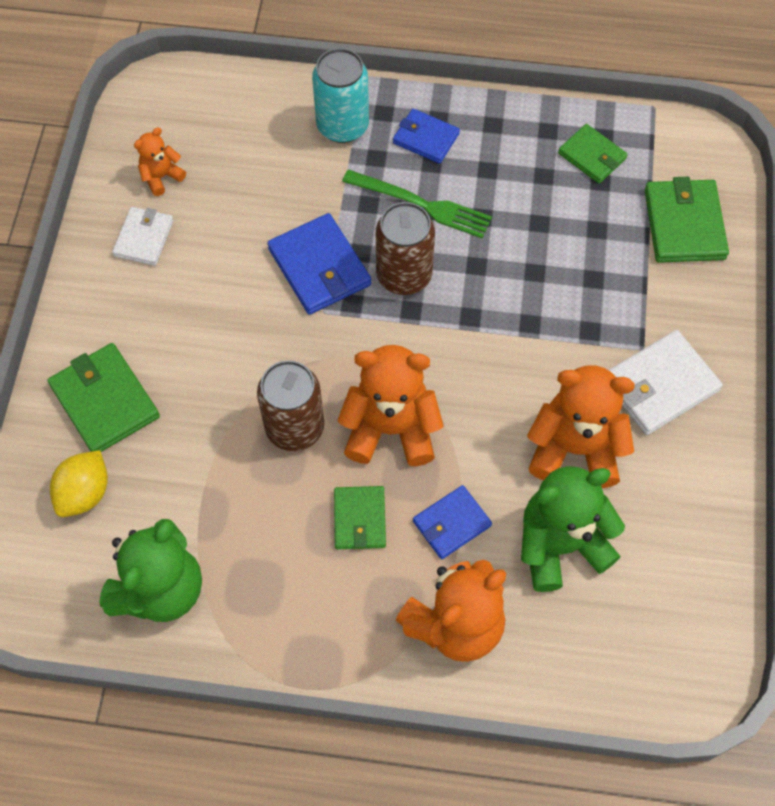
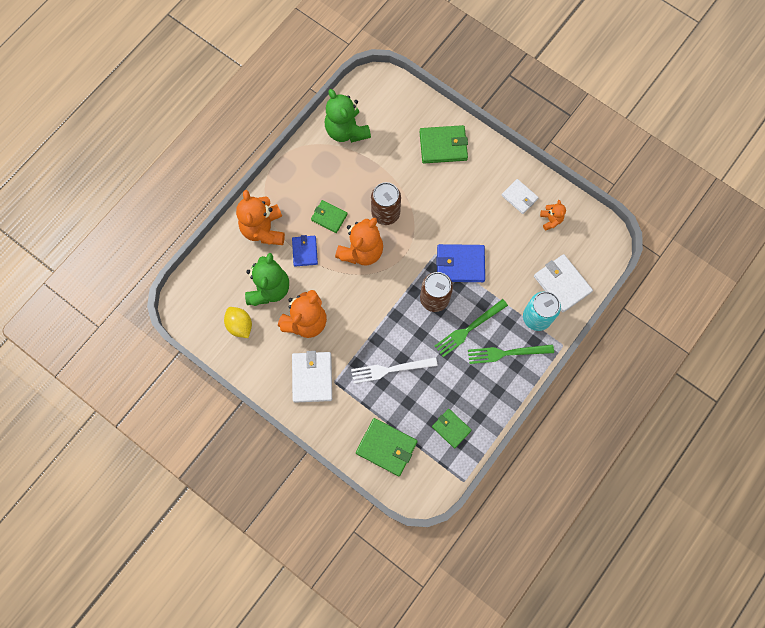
camera: 120 degrees right, 10 degrees up
(85, 493) = (404, 121): yellow lemon -> yellow lemon (240, 325)
(265, 117) = (562, 284): none -> white wallet
(425, 138) = (507, 353): blue wallet -> green fork
(563, 278) = (391, 369): none -> white fork
(592, 156) = (451, 428): green wallet -> green wallet turned 60 degrees clockwise

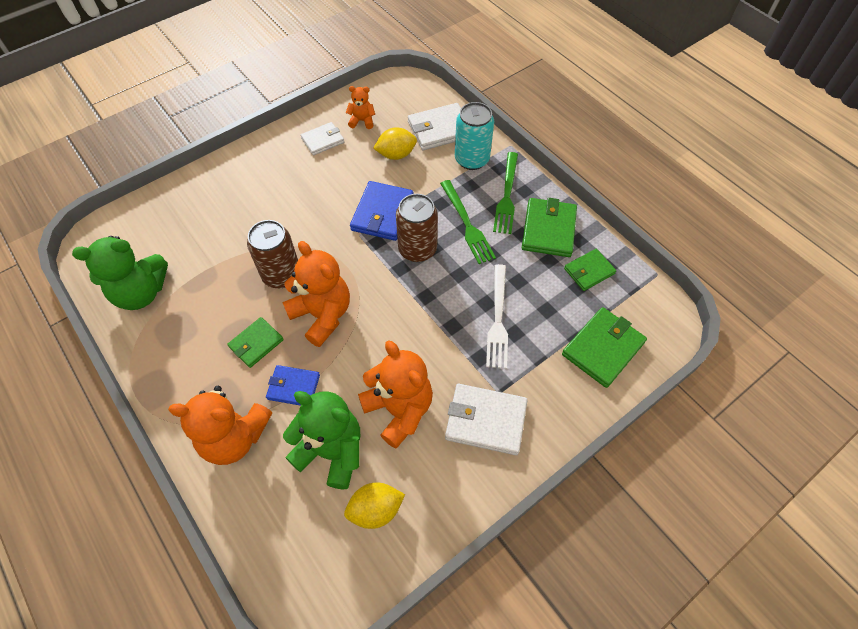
camera: 75 degrees left, 15 degrees down
(443, 146) = (222, 194): green wallet -> green wallet (548, 229)
(522, 257) = (396, 154): none -> yellow lemon

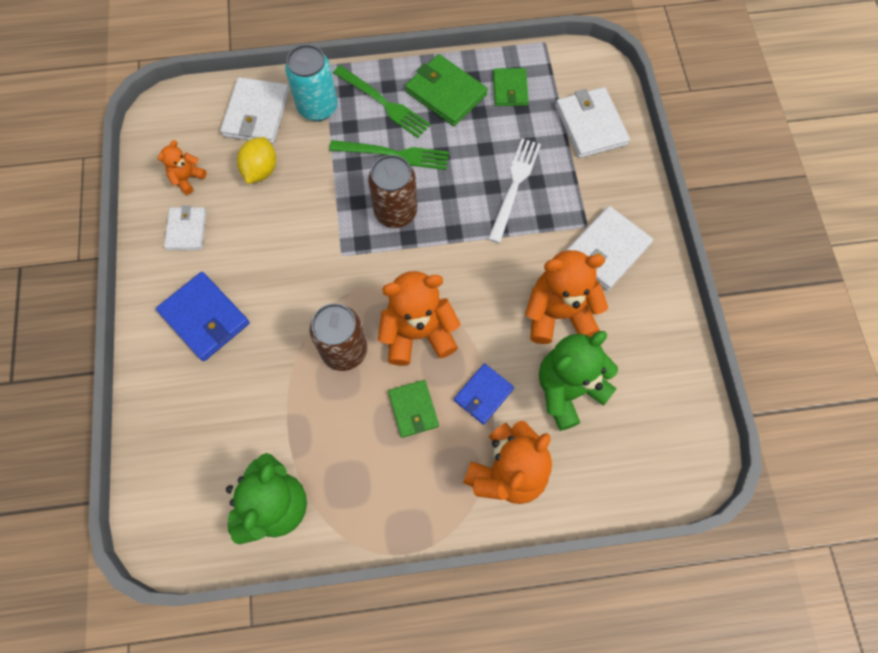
camera: 60 degrees left, 10 degrees up
(375, 510) = (641, 378): yellow lemon -> none
(382, 213) = (329, 221): blue wallet -> blue wallet (205, 318)
(498, 319) = (514, 186): white fork -> white fork turned 105 degrees counterclockwise
(603, 348) = (590, 125): green wallet -> white wallet

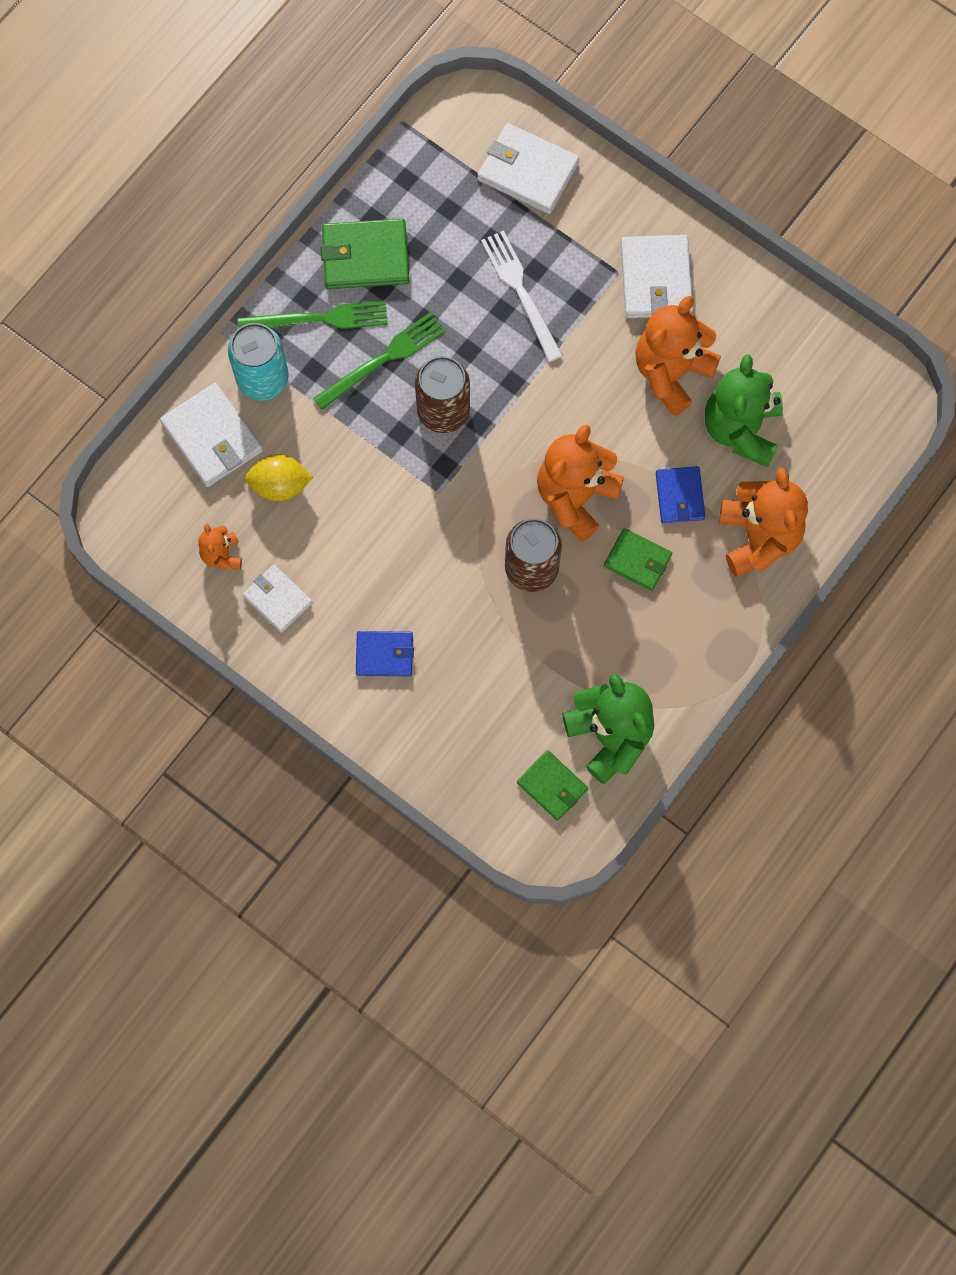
camera: 45 degrees left, 5 degrees up
(205, 318) = (384, 654): blue wallet -> blue wallet, size x0.64
(261, 170) = (280, 485): yellow lemon -> yellow lemon turned 60 degrees counterclockwise
(510, 89) = (420, 199): green wallet -> green wallet (552, 786)

